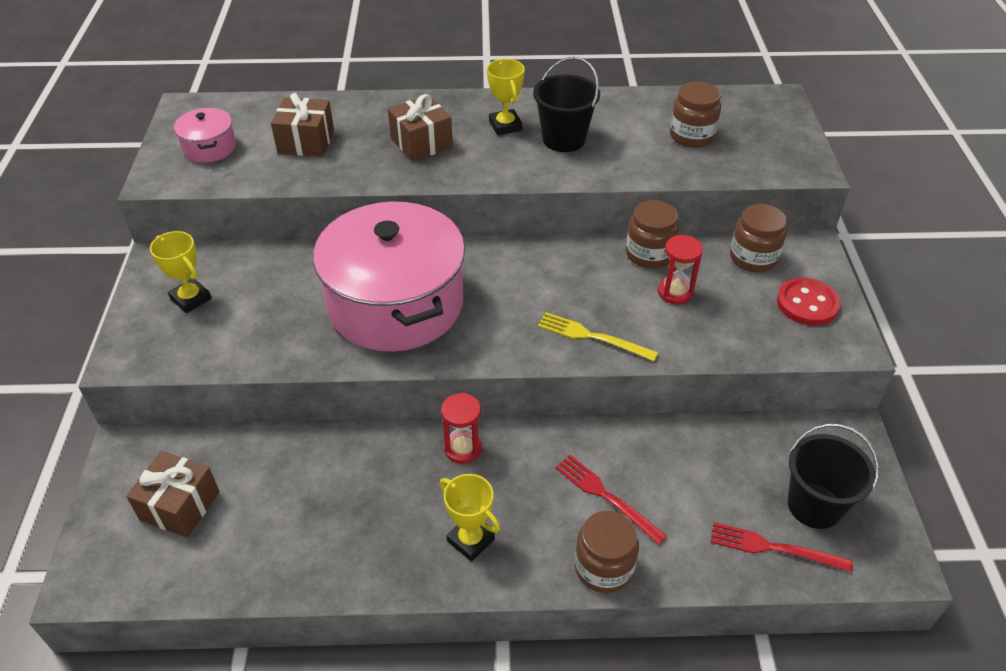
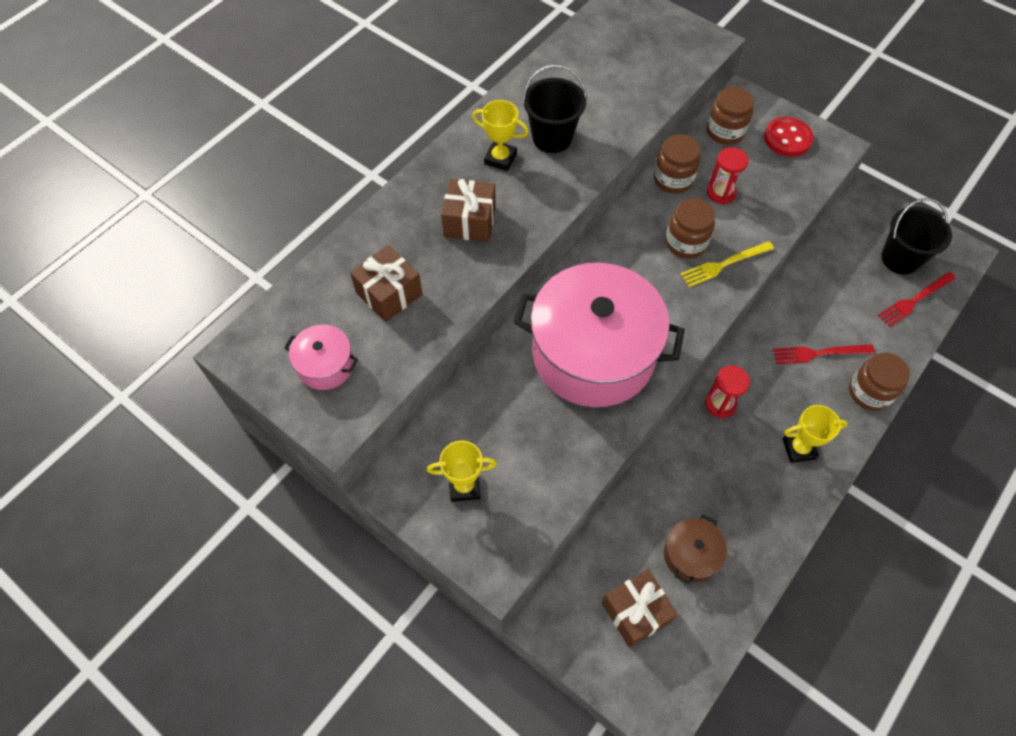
camera: 50 degrees left, 15 degrees up
(272, 515) = (690, 555): none -> brown pot
(691, 136) = (619, 70): brown jar -> brown jar (685, 243)

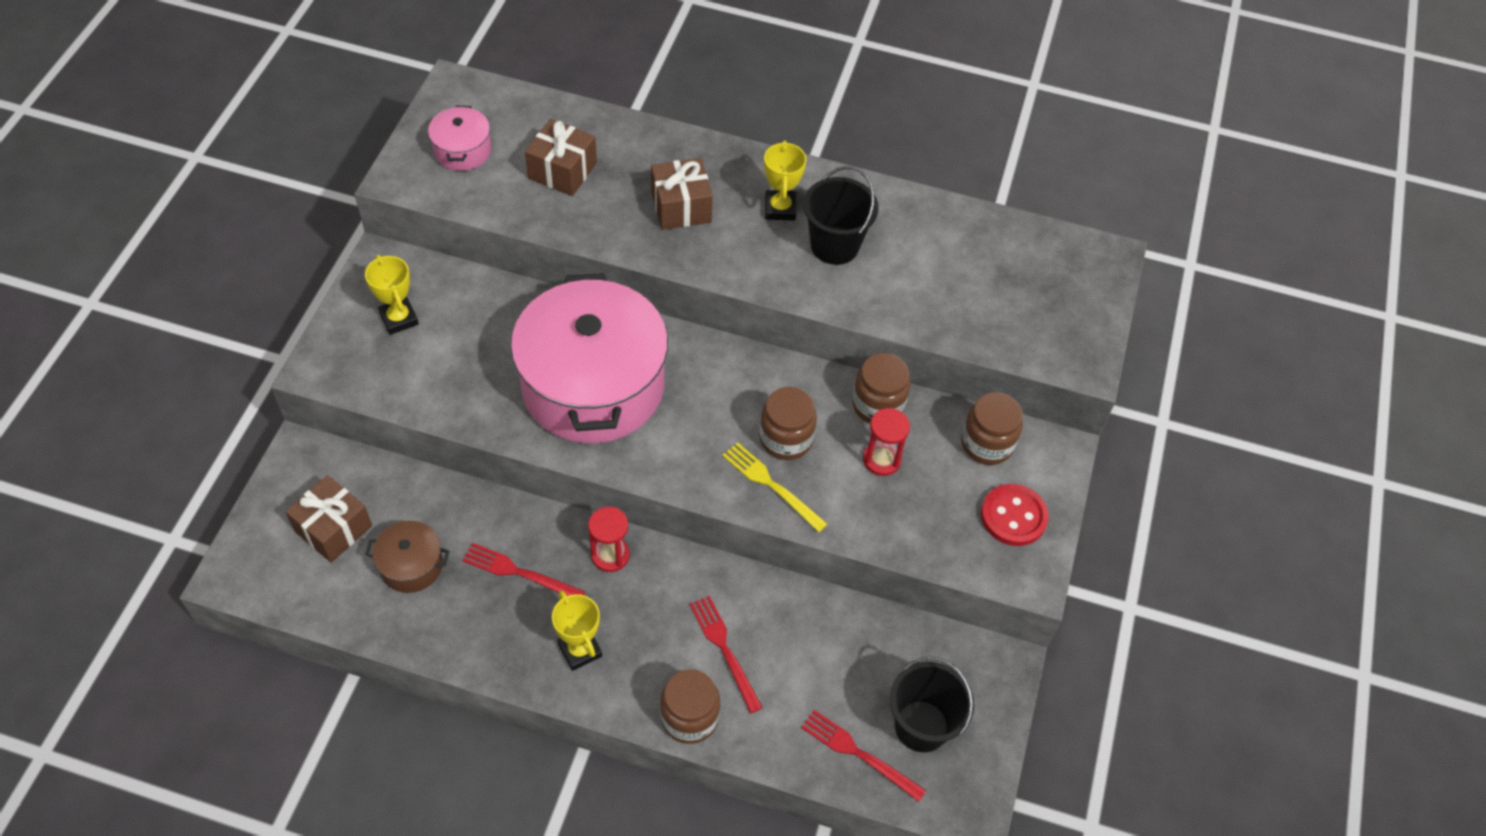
camera: 65 degrees right, 5 degrees down
(719, 473) = (520, 573): none -> red fork

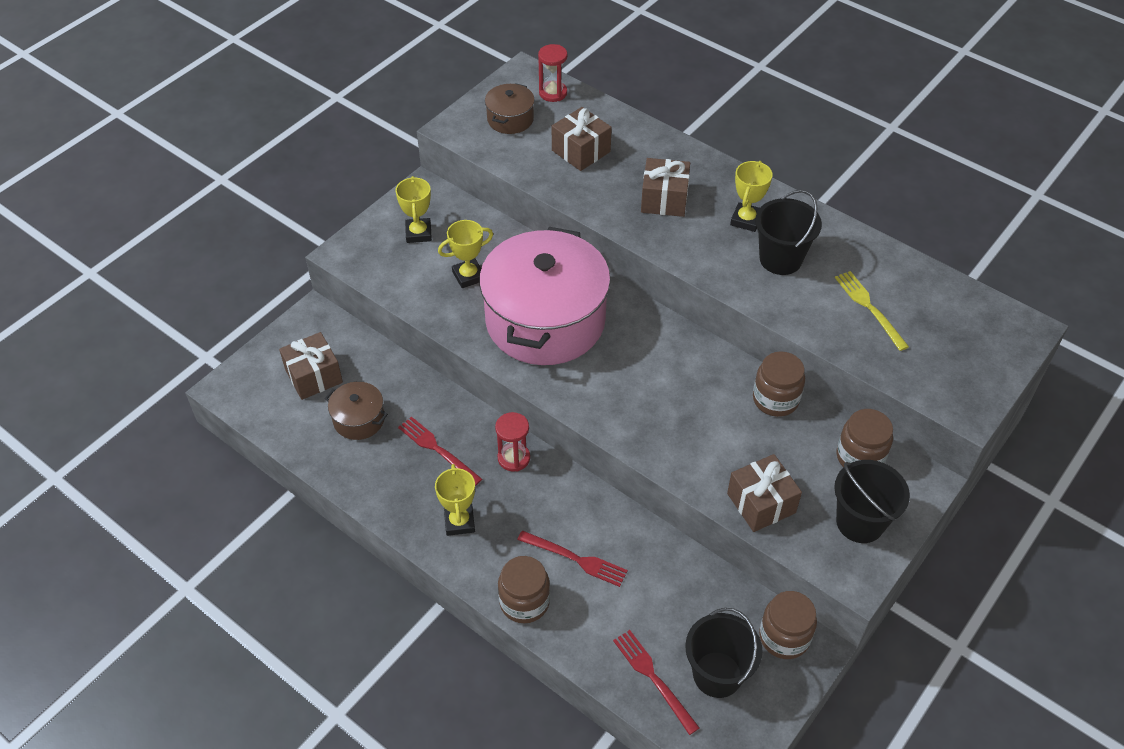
camera: 25 degrees right, 5 degrees down
(462, 151) = (510, 119): pink pot -> brown pot
(481, 356) = (468, 276): none -> yellow trophy
(725, 650) = (575, 559): red fork -> red fork turned 120 degrees clockwise
(771, 485) = (658, 436): yellow fork -> yellow fork (869, 308)
(786, 439) = (685, 404): brown jar -> brown jar (784, 637)
(881, 460) = (760, 443): red hourglass -> red hourglass (553, 93)
(907, 527) = (761, 503): none -> brown gift
(1013, 516) = (860, 522): red button -> black bucket

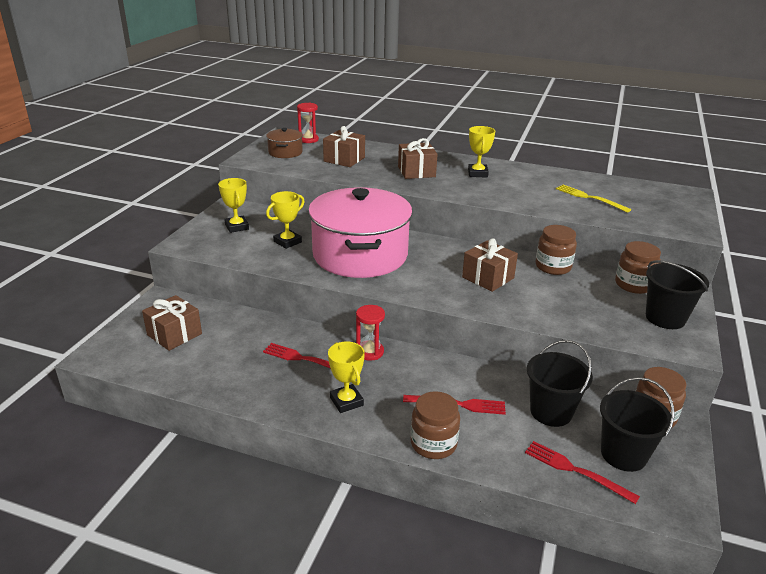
camera: 20 degrees left, 20 degrees down
(359, 419) = (226, 353): brown pot -> none
(761, 503) = (589, 321): brown gift -> brown gift (488, 278)
(780, 259) = (514, 186): black bucket -> black bucket (551, 412)

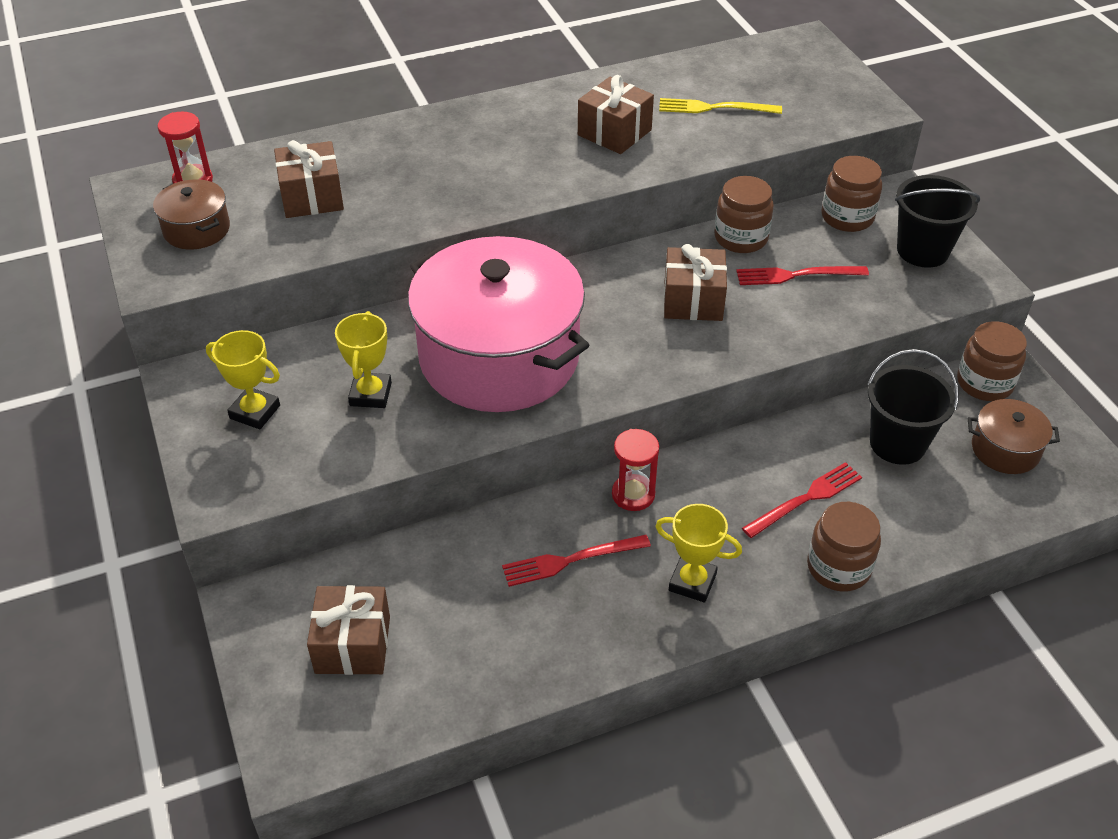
camera: 40 degrees left, 15 degrees up
(416, 172) = (449, 169): brown gift -> brown gift (614, 132)
(477, 173) = (533, 130): yellow trophy -> none
(576, 471) = (988, 500): red fork -> red fork (797, 275)
(623, 454) = (1005, 449): black bucket -> brown pot

